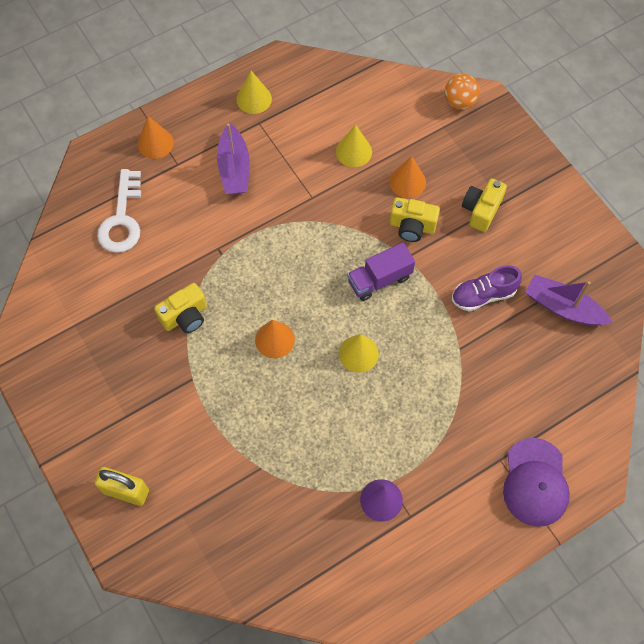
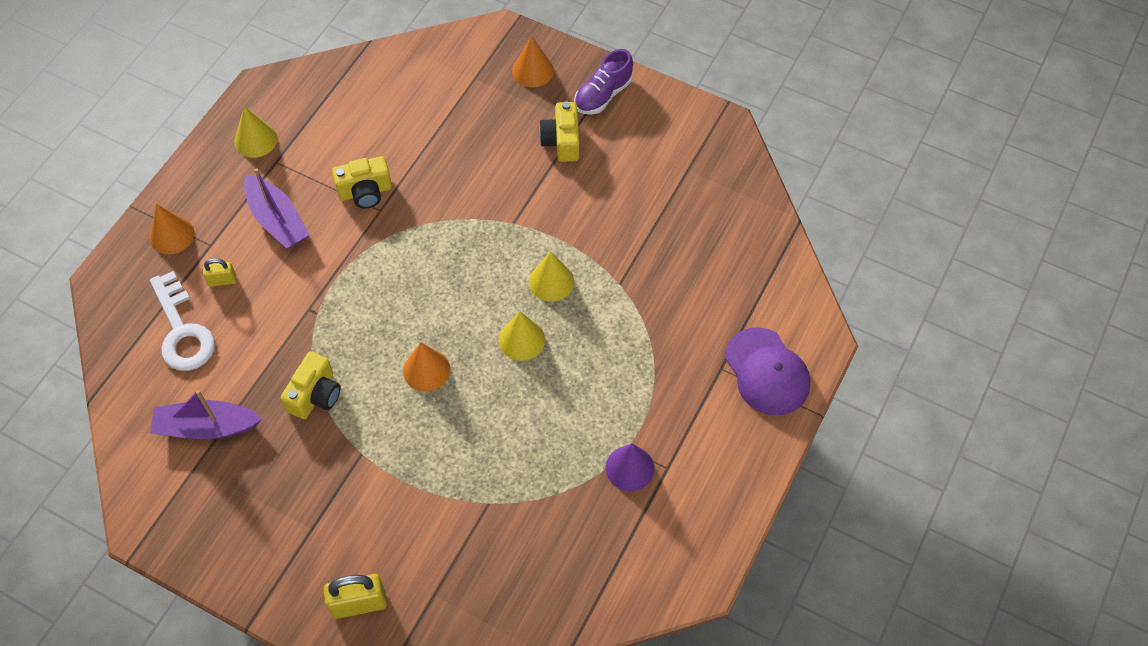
camera: 30 degrees left, 5 degrees down
(170, 195) = (222, 280): none -> yellow padlock
(354, 151) = (396, 144): yellow cone -> yellow cone (551, 281)
(379, 279) = (499, 257): purple truck -> none
(407, 182) = (470, 148): orange cone -> orange cone (533, 71)
(412, 226) = (501, 190): yellow camera -> yellow camera (365, 192)
(459, 102) = (477, 46): orange ball -> none
(483, 295) = (612, 222): purple shoe -> purple shoe (603, 95)
(563, 307) = (696, 195): purple boat -> purple boat (206, 427)

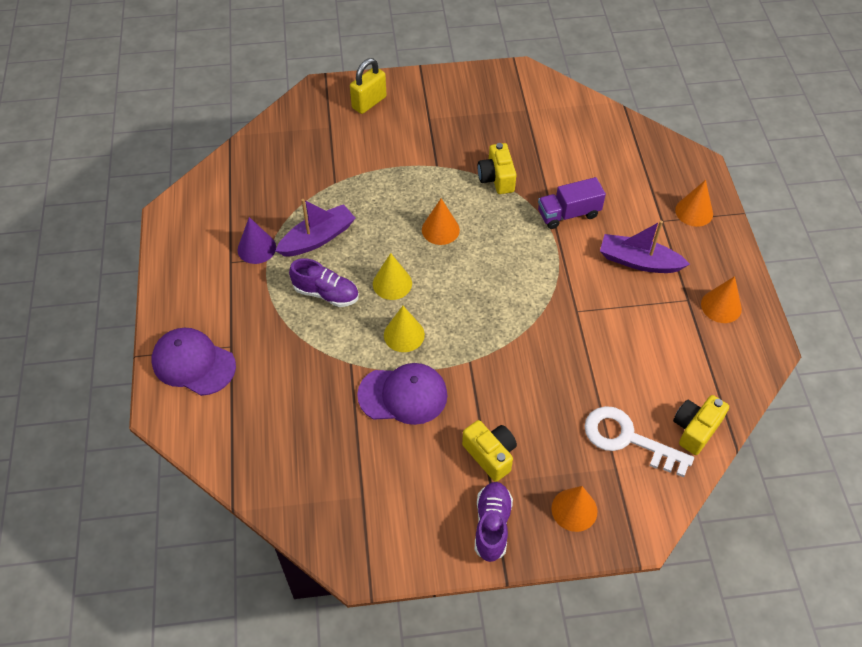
camera: 145 degrees right, 5 degrees down
(182, 330) = (617, 165): white key -> white key (628, 439)
(206, 427) = (542, 129): purple boat -> purple boat (318, 238)
(222, 280) = (628, 205): yellow padlock -> none
(255, 140) = (721, 306): yellow cone -> orange cone
(287, 307) = (568, 214): none -> purple truck
(365, 192) = (600, 317): yellow camera -> yellow camera (695, 429)
(593, 368) = (326, 293): none -> purple shoe
(594, 228) = (403, 395): none -> purple cap

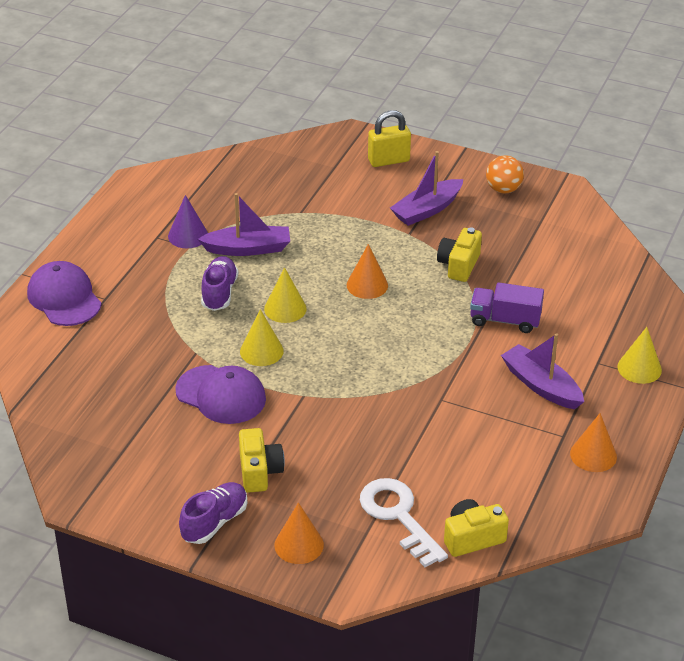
camera: 30 degrees right, 15 degrees down
(326, 293) = (219, 293): purple shoe -> purple shoe turned 135 degrees counterclockwise
(433, 137) = (427, 210): none -> purple boat
(477, 92) = (503, 189): none -> orange ball
(694, 212) = (639, 368): orange cone -> yellow cone

